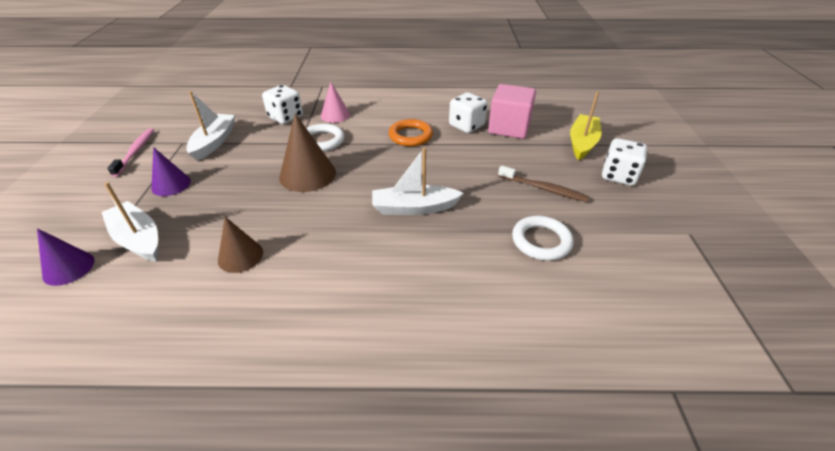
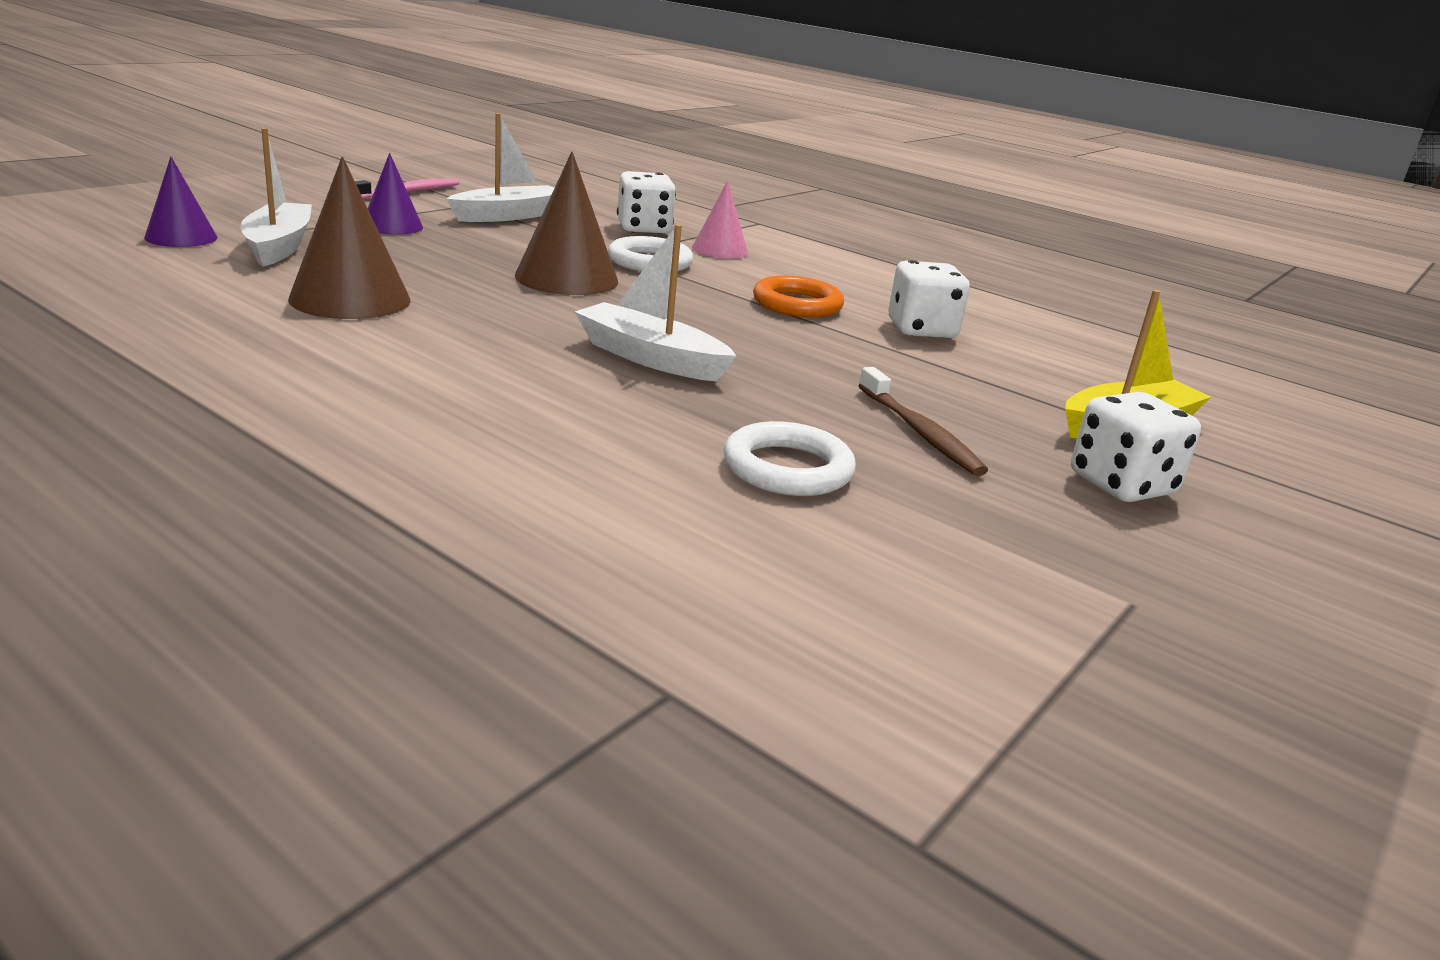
camera: 35 degrees right, 15 degrees down
(240, 256) = (350, 299): brown cone -> brown cone, size x1.58
(509, 128) = (1001, 359): pink cube -> none

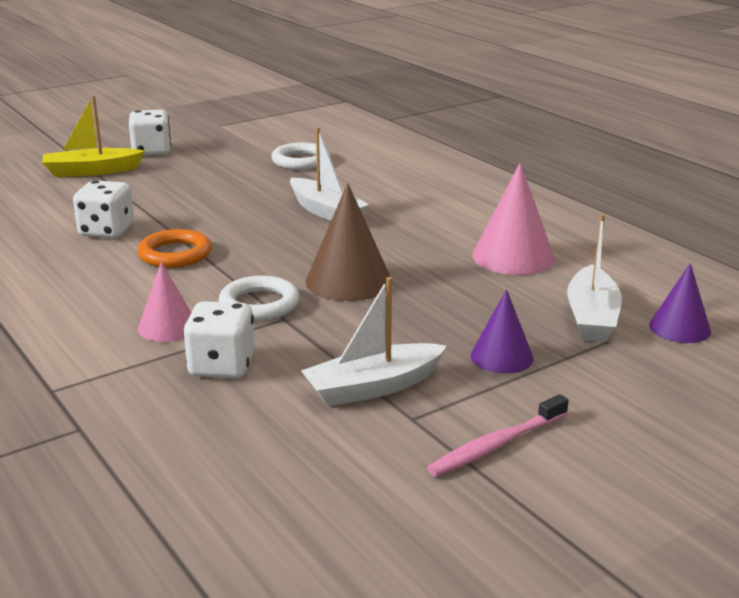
camera: 160 degrees left, 0 degrees up
(350, 299) = (513, 257): brown cone -> pink cone
(920, 432) = (215, 172): brown toothbrush -> none

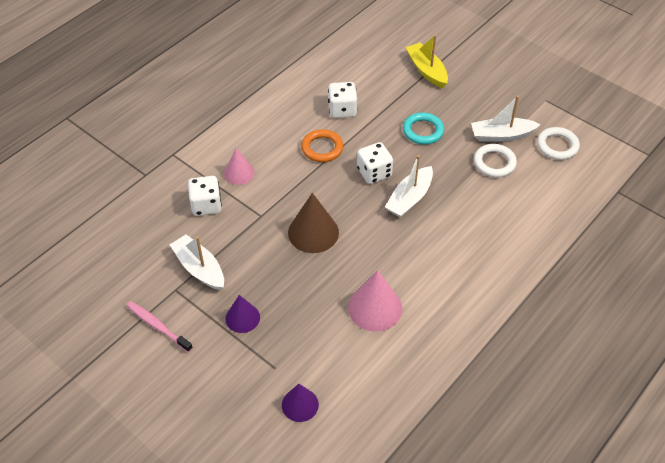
camera: 75 degrees right, 25 degrees up
(151, 151) = (475, 84): white dice -> white dice (374, 173)
(206, 188) = (423, 131): none -> turquoise ring
(259, 304) = (273, 201): white ring -> white ring (557, 146)
(592, 317) = (301, 357): white boat -> white boat (501, 135)

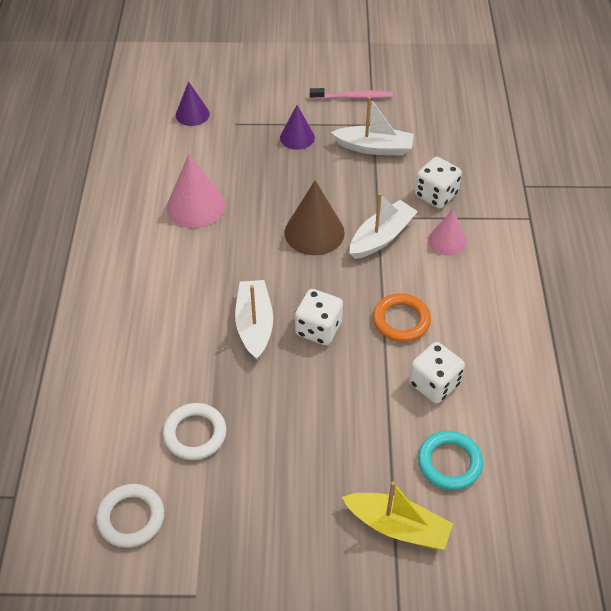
camera: 140 degrees right, 0 degrees up
(423, 131) = (315, 421): turquoise ring -> turquoise ring (449, 462)
(501, 135) = (214, 483): white boat -> white boat (381, 237)

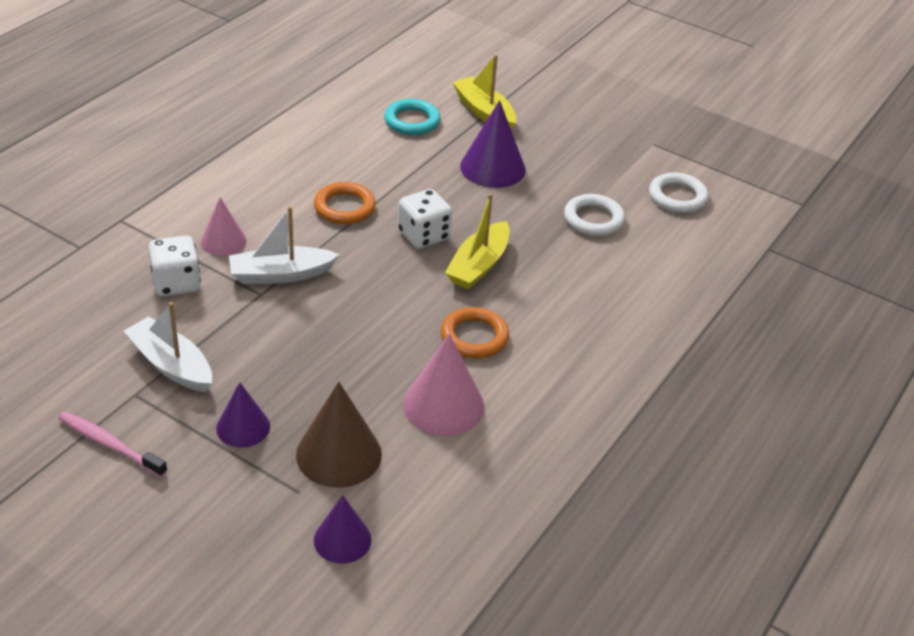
camera: 150 degrees left, 10 degrees down
(212, 262) = (474, 337): none -> orange ring
(254, 324) = (478, 265): white boat -> yellow boat
(314, 232) = (341, 312): brown cone -> brown cone (339, 454)
(326, 444) = (492, 168): none -> purple cone
(434, 384) = (369, 160): white dice -> none

